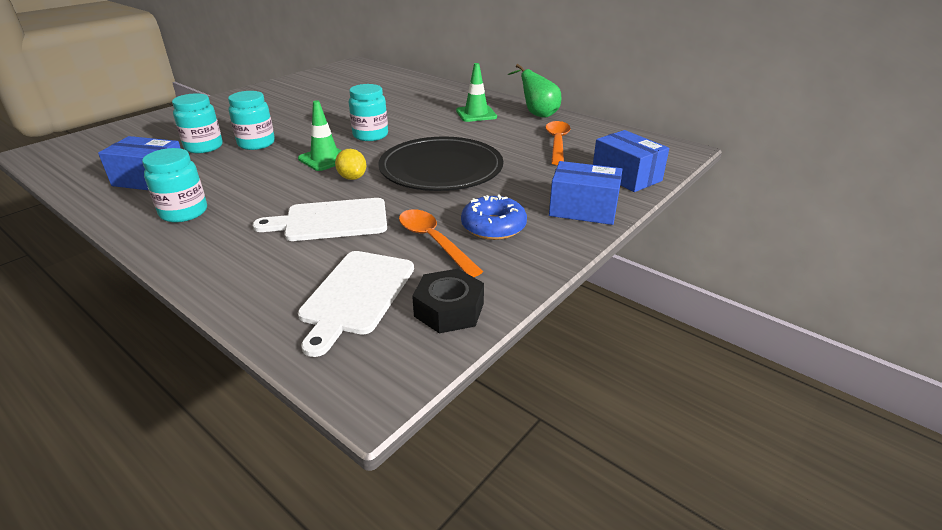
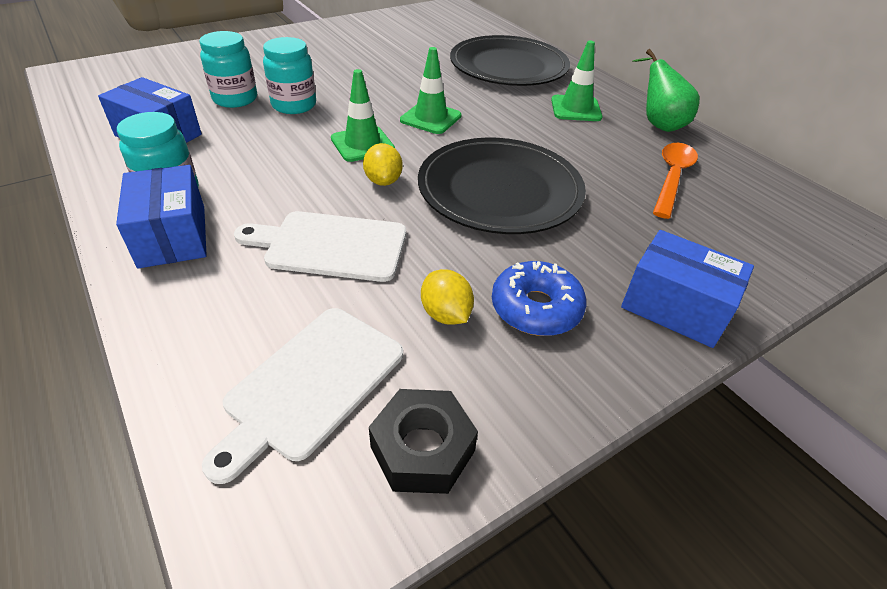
camera: 15 degrees right, 10 degrees up
(370, 135) = (430, 118): turquoise jar -> green traffic cone
(415, 95) = (508, 66): none -> black plate
(433, 241) = (446, 314): orange spoon -> yellow lemon
(626, 176) = (758, 259): blue box -> blue box (172, 236)

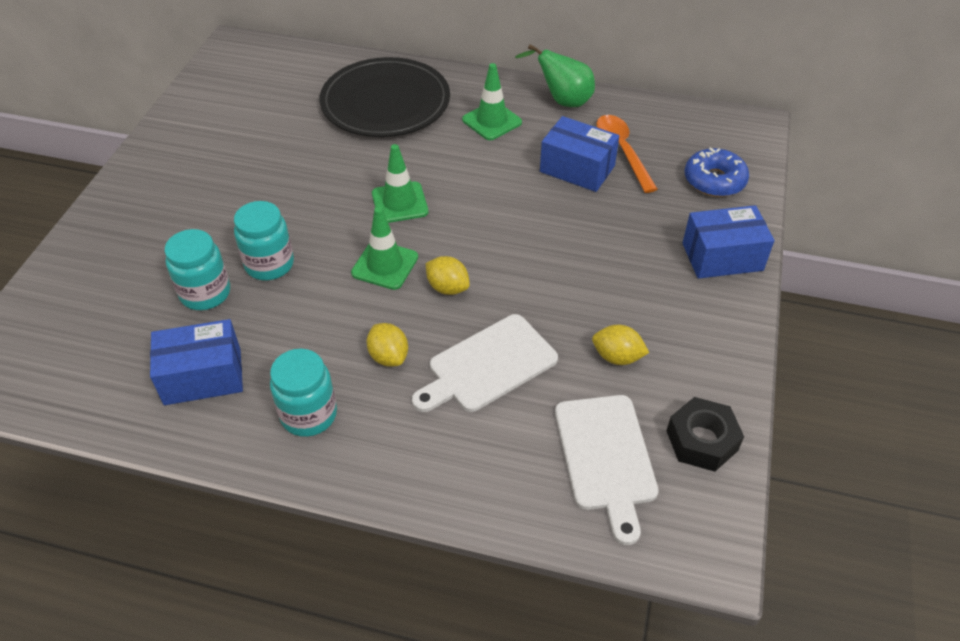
camera: 40 degrees left, 5 degrees up
(172, 236) = (372, 443): blue box -> blue box (577, 169)
(274, 194) = (388, 356): none -> yellow lemon
(500, 190) = (533, 239): black plate -> none
(536, 308) = (657, 314): blue donut -> blue donut (714, 180)

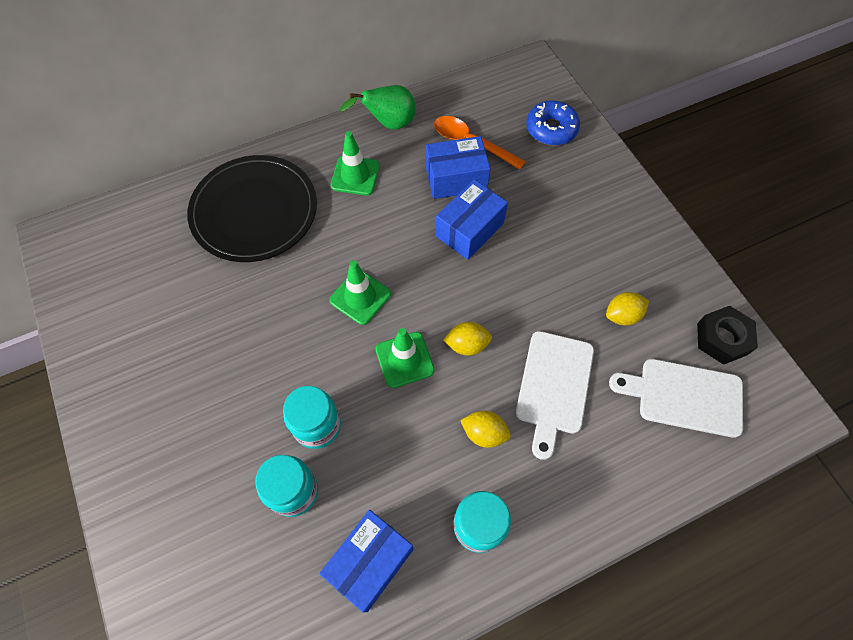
camera: 40 degrees left, 15 degrees up
(605, 457) = (684, 396): white cutting board -> white cutting board turned 150 degrees clockwise
(722, 257) = (610, 189): blue box -> blue box (469, 230)

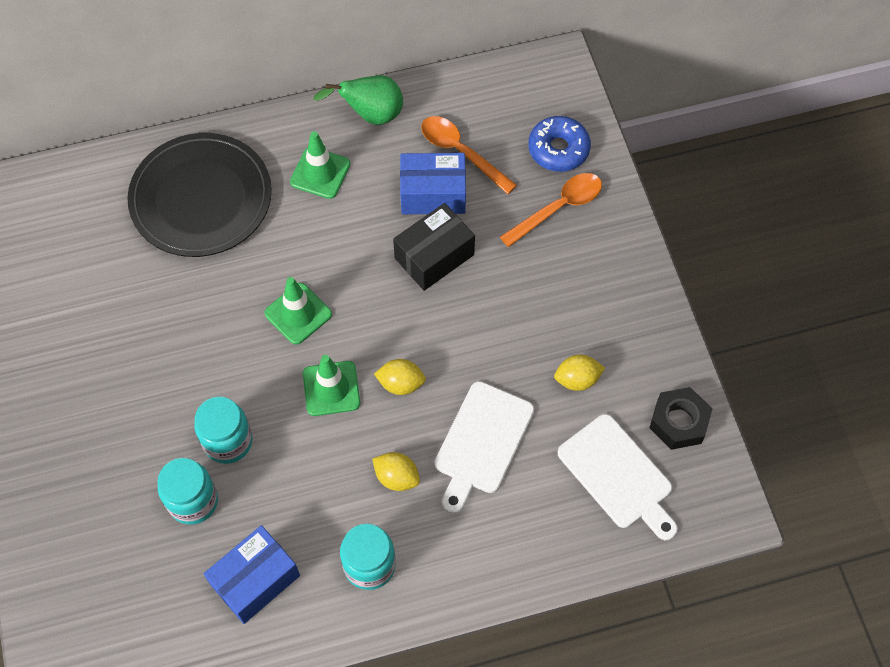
camera: 10 degrees right, 0 degrees up
(469, 230) = (434, 256): blue box -> black box
(564, 174) = (558, 208): none -> orange spoon
(684, 396) = (618, 475): white cutting board -> white cutting board turned 150 degrees counterclockwise

